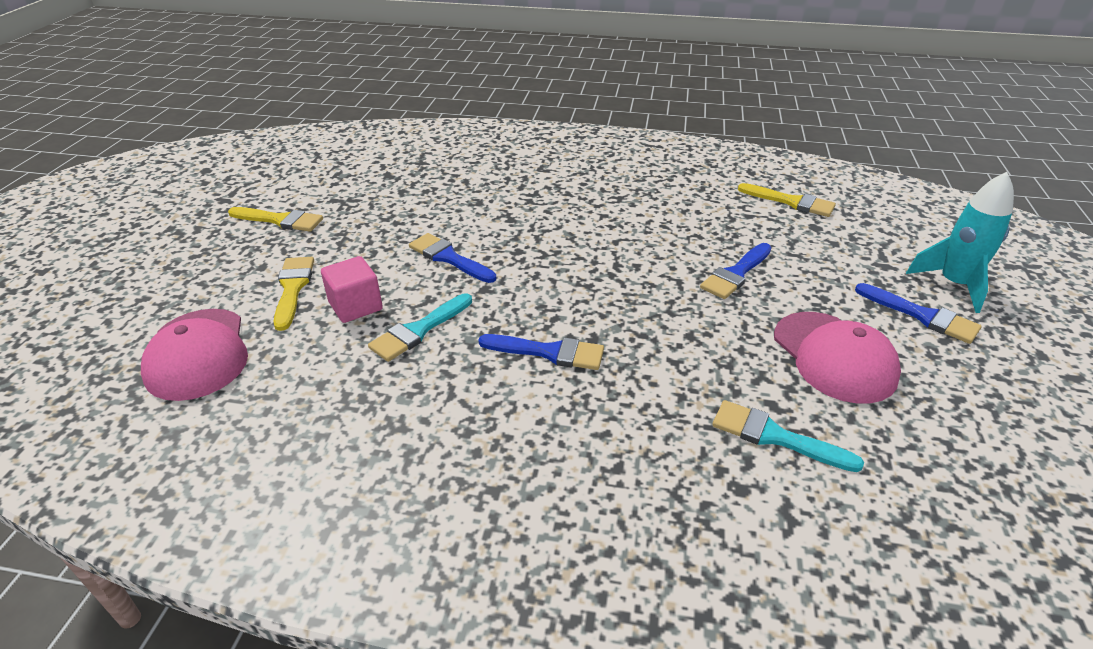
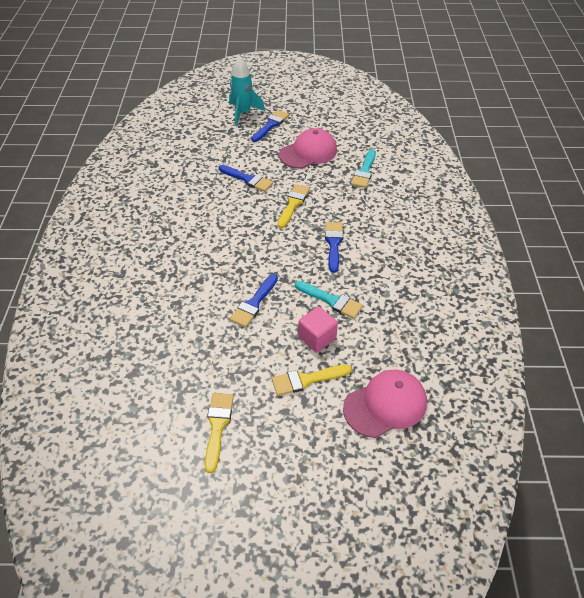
camera: 100 degrees left, 10 degrees up
(791, 202) = (166, 156): yellow brush -> yellow brush (293, 204)

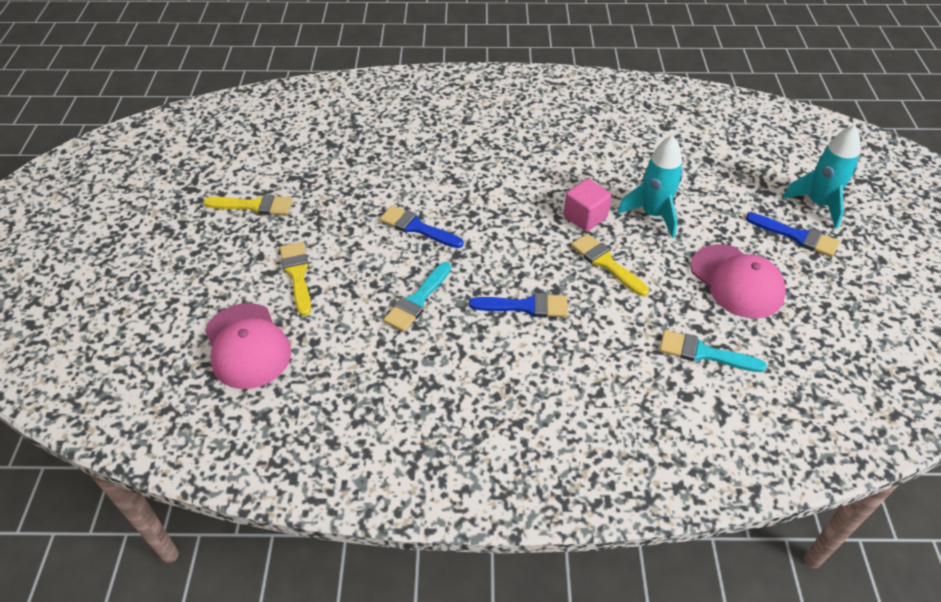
camera: 90 degrees right, 0 degrees up
(248, 179) = (653, 214): blue brush -> turquoise rocket
(293, 204) = (606, 263): yellow brush -> yellow brush turned 150 degrees counterclockwise
(317, 338) = (357, 285): pink cube -> pink cube (585, 217)

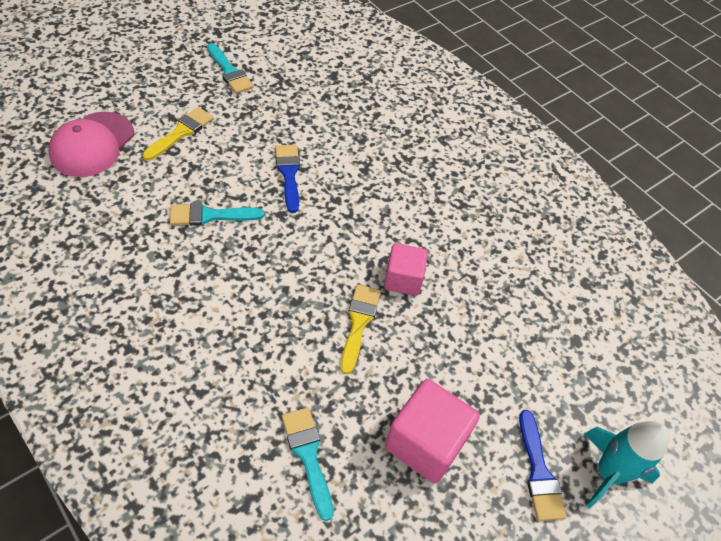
camera: 45 degrees right, 5 degrees up
(254, 206) = (229, 72): yellow brush -> turquoise brush
(525, 306) = (259, 289): blue brush -> none
(653, 214) = (454, 330): turquoise rocket -> none
(736, 281) = (425, 443): pink cap -> pink cube

